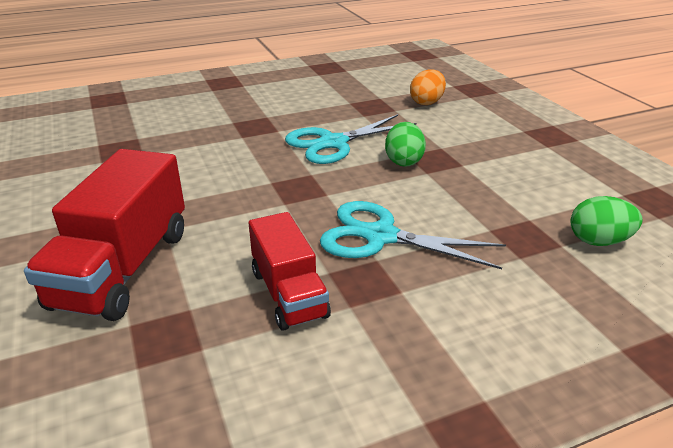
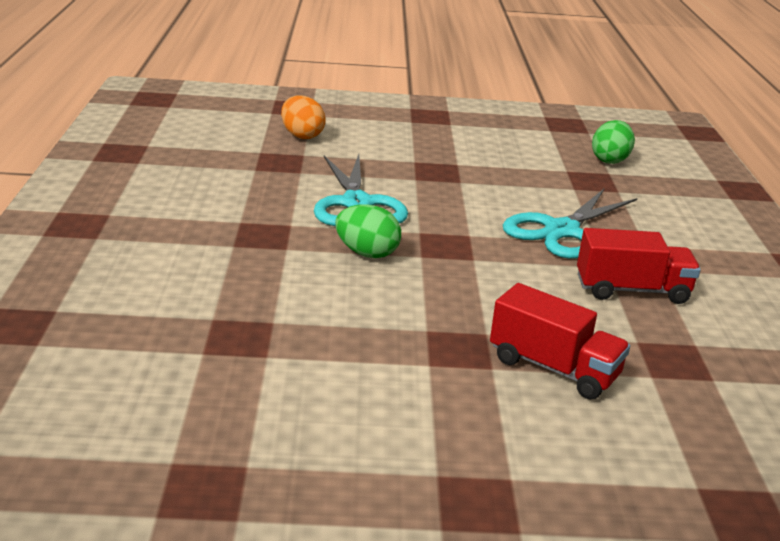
camera: 70 degrees left, 5 degrees down
(123, 268) = (553, 368): red truck -> red truck, size x0.63
(403, 161) = (429, 184): green egg -> green egg (367, 253)

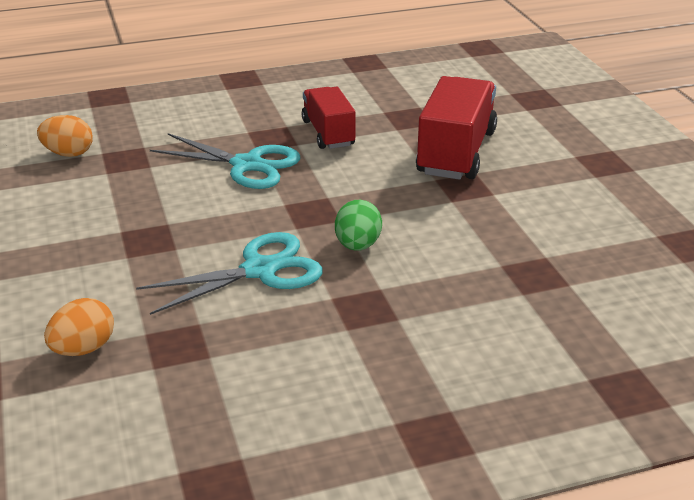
camera: 105 degrees left, 5 degrees up
(553, 368) = (456, 153): red truck -> red truck, size x1.58
(610, 160) = (68, 154): green egg -> orange egg

